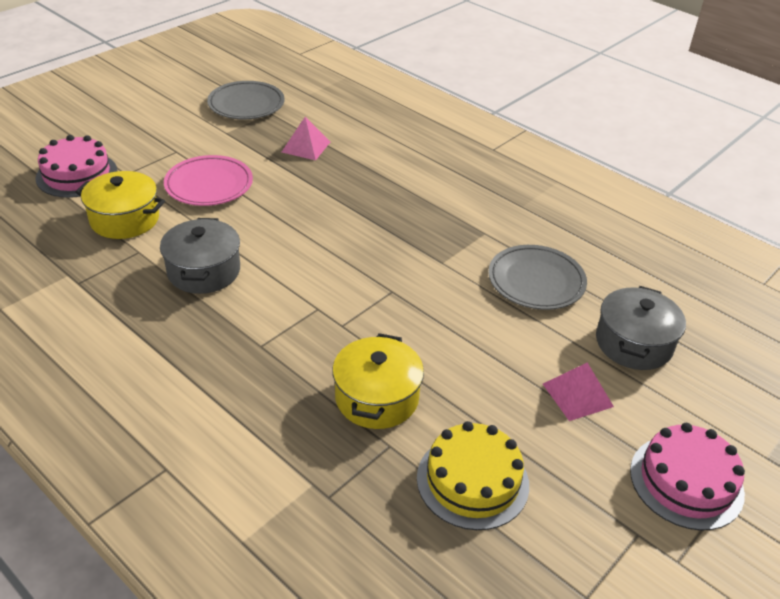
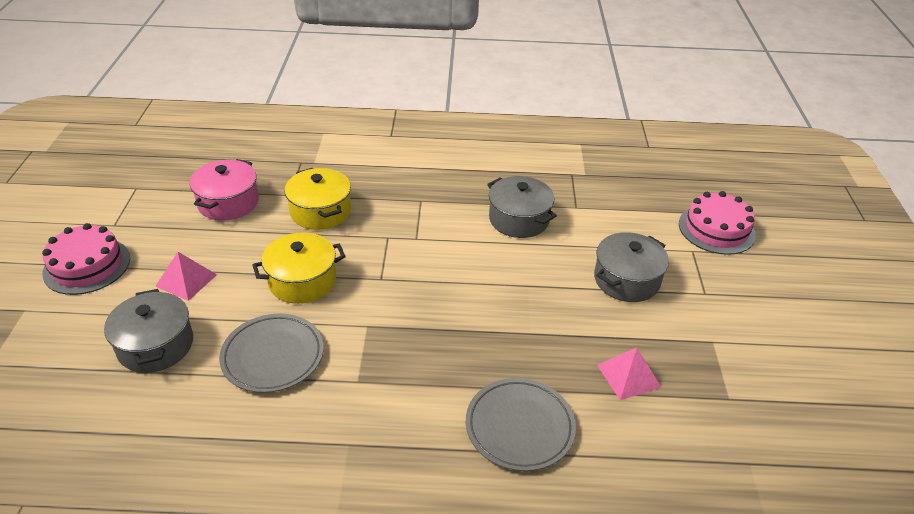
camera: 140 degrees right, 0 degrees up
(125, 219) = (624, 220): yellow pot -> yellow pot (302, 281)
(209, 185) = (626, 280): pink plate -> grey pot
(246, 104) = (765, 393): grey plate -> grey plate (519, 427)
(472, 481) = (228, 202): yellow cake -> pink pot

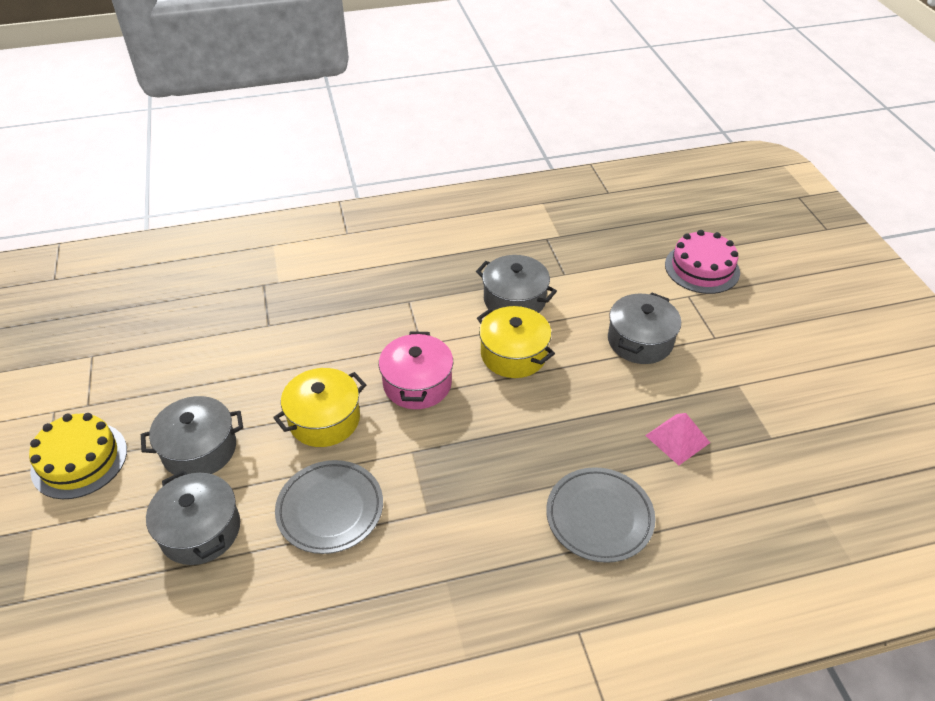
camera: 15 degrees left, 5 degrees up
(87, 265) = (79, 460): pink cake -> yellow cake
(186, 280) = (199, 449): pink pyramid -> grey pot
(228, 202) = (205, 349): pink pot -> pink pot (417, 384)
(320, 211) = (309, 337): yellow pot -> yellow pot (513, 354)

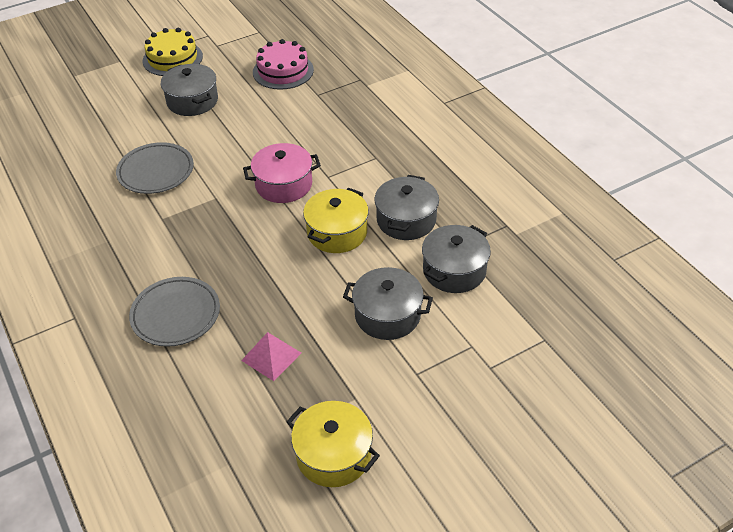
camera: 75 degrees right, 0 degrees up
(200, 530) = (129, 122): grey pot -> grey pot (454, 270)
(324, 419) = (233, 147): yellow pot -> yellow pot (333, 455)
(702, 268) = (523, 353): pink cake -> pink cake (283, 71)

